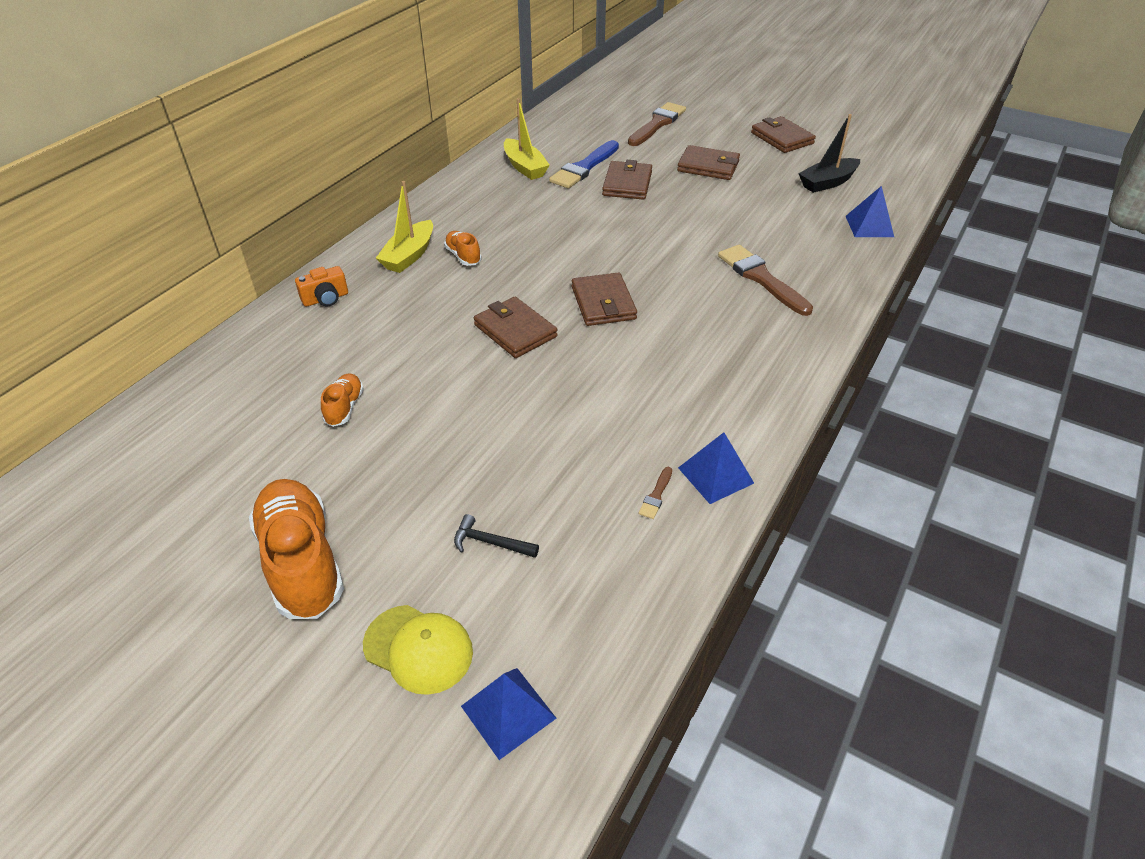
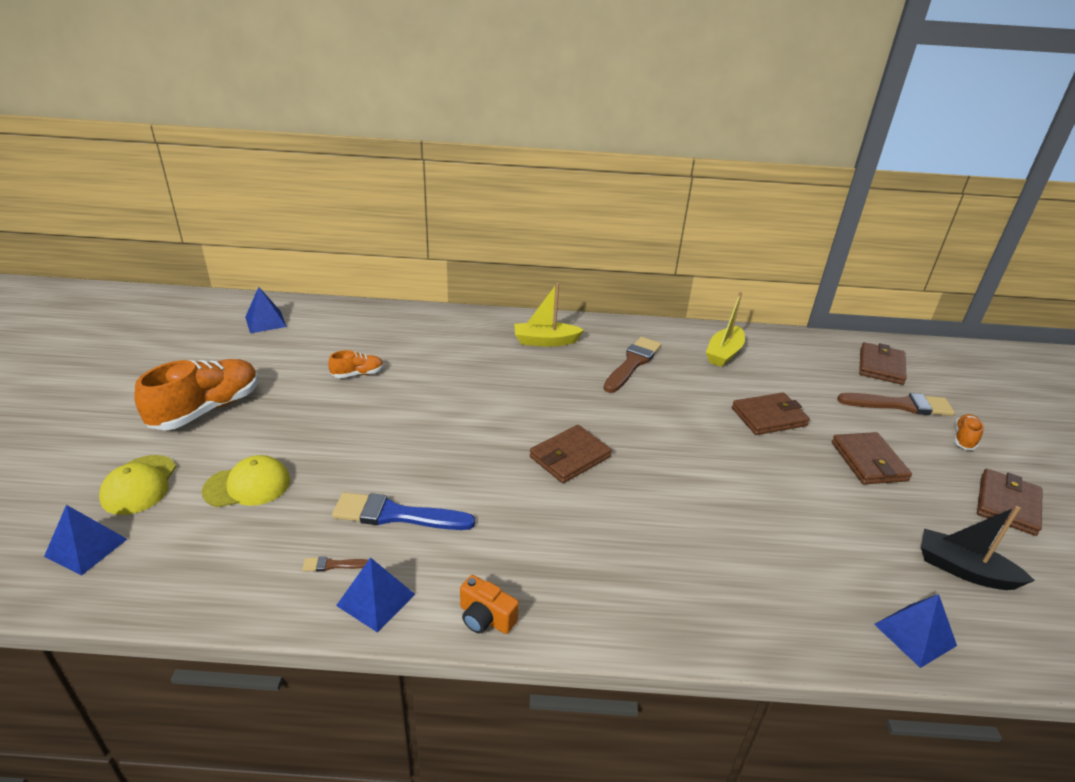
camera: 60 degrees right, 10 degrees down
(128, 468) = (265, 321): none -> blue pyramid
(326, 299) = (466, 326): orange camera -> orange camera (485, 618)
(463, 256) = (567, 365): orange shoe -> orange shoe (964, 439)
(490, 542) = (247, 486): black hammer -> yellow cap
(515, 331) = (494, 420): brown wallet -> brown wallet (881, 366)
(584, 168) = (763, 384): blue brush -> blue brush (396, 515)
(761, 278) = (706, 556): brown brush -> brown brush (633, 363)

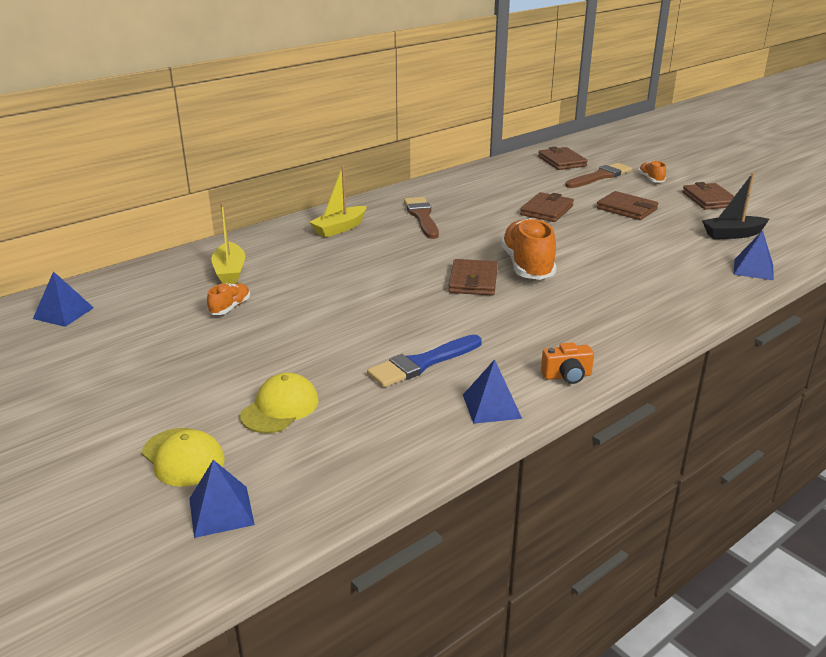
camera: 40 degrees left, 5 degrees down
(207, 409) = (138, 388): orange shoe -> orange shoe (527, 266)
(333, 565) = (431, 408): brown brush -> none
(724, 353) = (467, 189): yellow boat -> yellow boat (230, 271)

